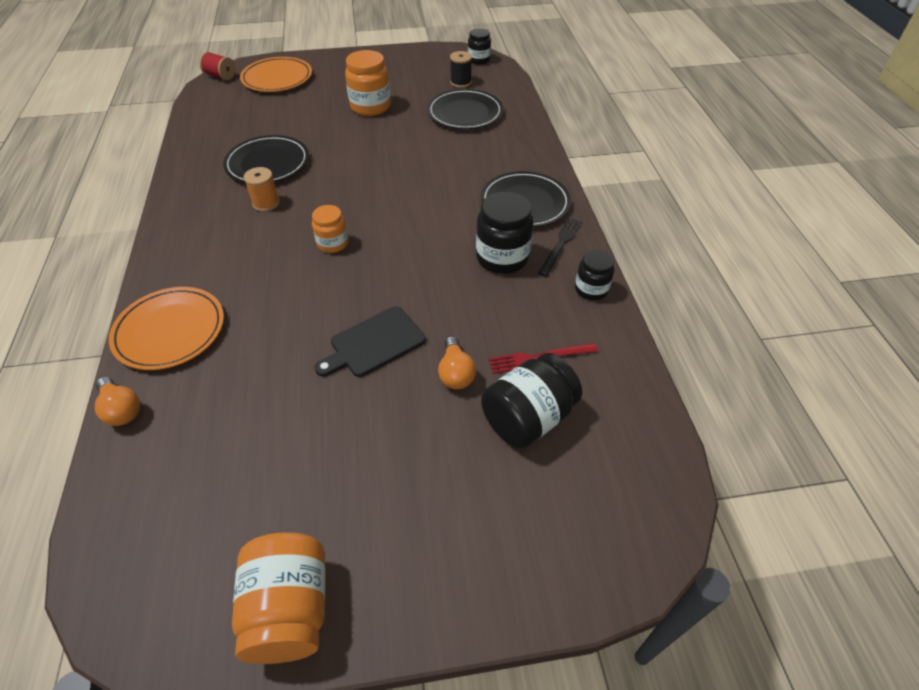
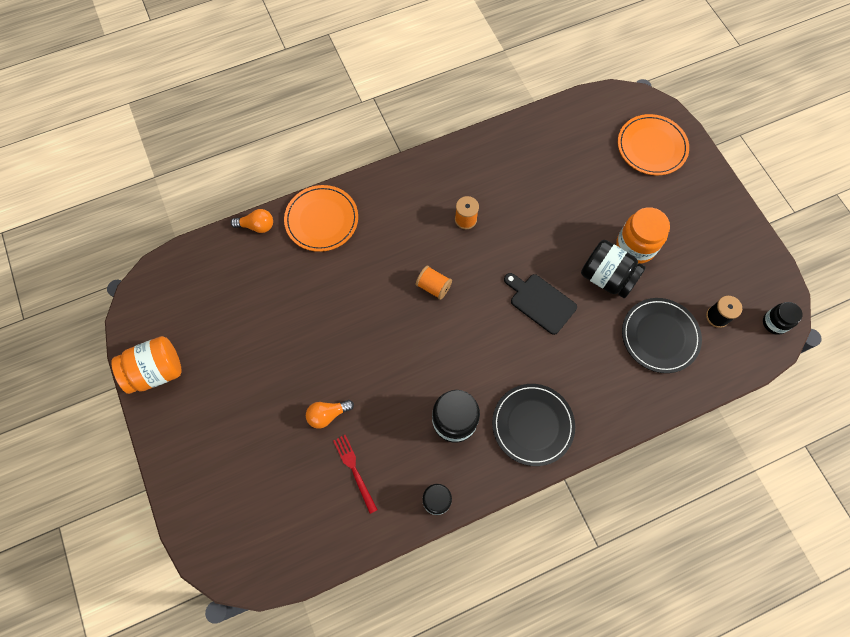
camera: 75 degrees right, 20 degrees up
(121, 409) = (257, 226): orange light bulb -> orange light bulb turned 120 degrees counterclockwise
(220, 76) = (634, 99): red spool -> none
(267, 163) = (516, 198): black plate -> none
(332, 243) = (433, 287): orange jar -> orange spool
(374, 343) = (341, 352): black cutting board -> black cutting board (540, 302)
(528, 418) = (300, 473): black jar -> black jar (607, 277)
(561, 244) = (485, 466): black fork -> none

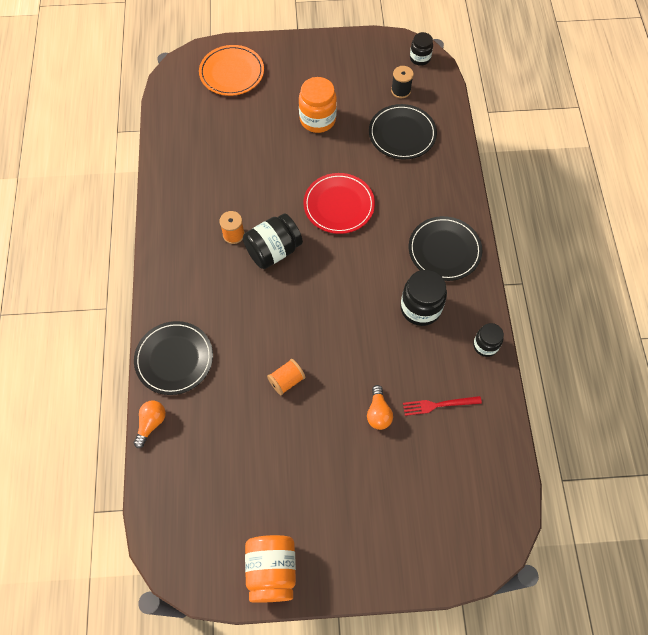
camera: 70 degrees left, 5 degrees down
(321, 220) = (174, 359): orange plate -> black plate
(433, 287) = (288, 283): orange spool -> orange spool (286, 381)
(540, 302) = (339, 205): black cutting board -> red plate
(607, 277) = (336, 150): black jar -> black jar (273, 251)

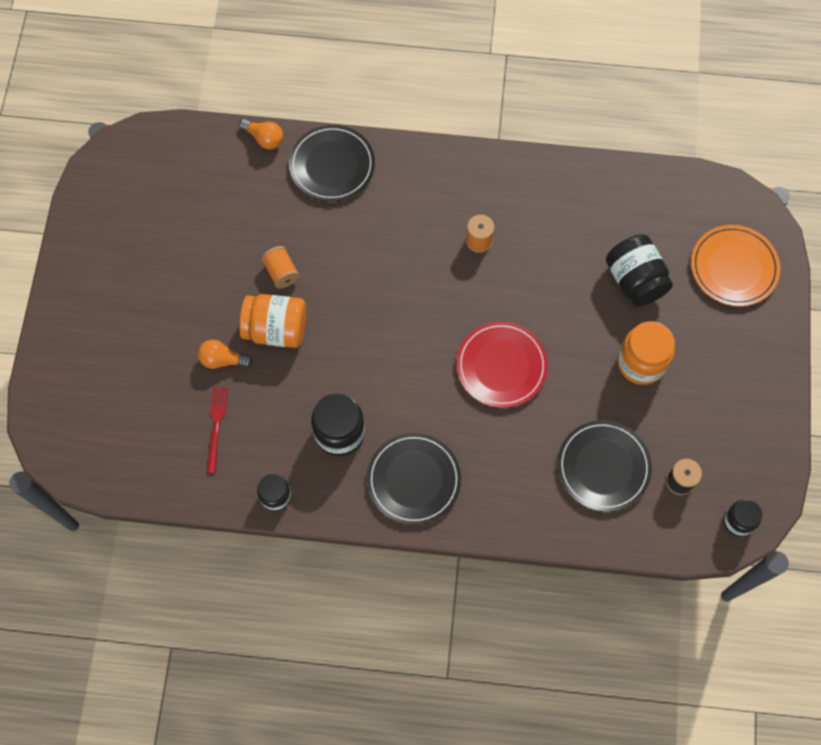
camera: 100 degrees right, 5 degrees up
(272, 571) = (89, 231): orange jar -> orange jar (276, 329)
(273, 251) = (448, 281): black jar -> black jar (635, 280)

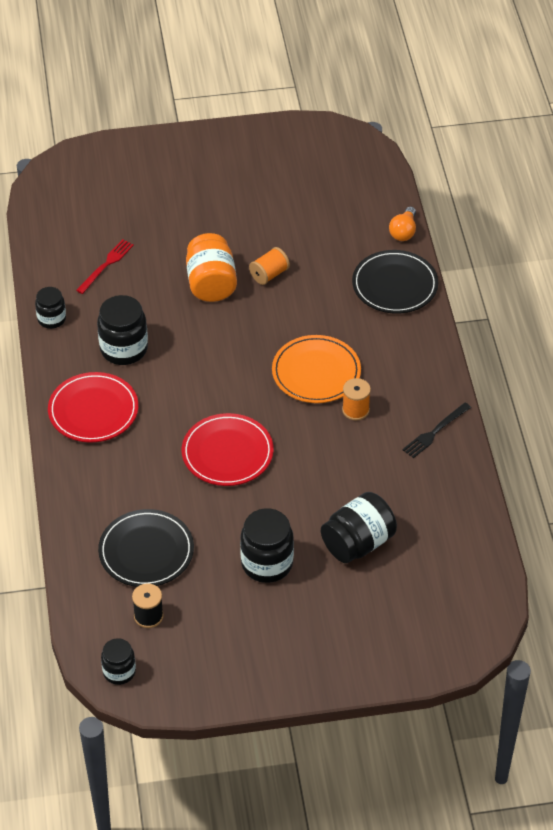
camera: 75 degrees right, 20 degrees down
(216, 426) = (106, 265): red fork -> red fork turned 45 degrees counterclockwise
(222, 360) = (169, 255): orange light bulb -> none
(413, 480) = (93, 410): black plate -> red plate
(522, 182) = (435, 432): none -> black fork
(641, 363) = (267, 563): orange jar -> black jar
(734, 267) = (404, 626): orange plate -> orange plate (316, 372)

